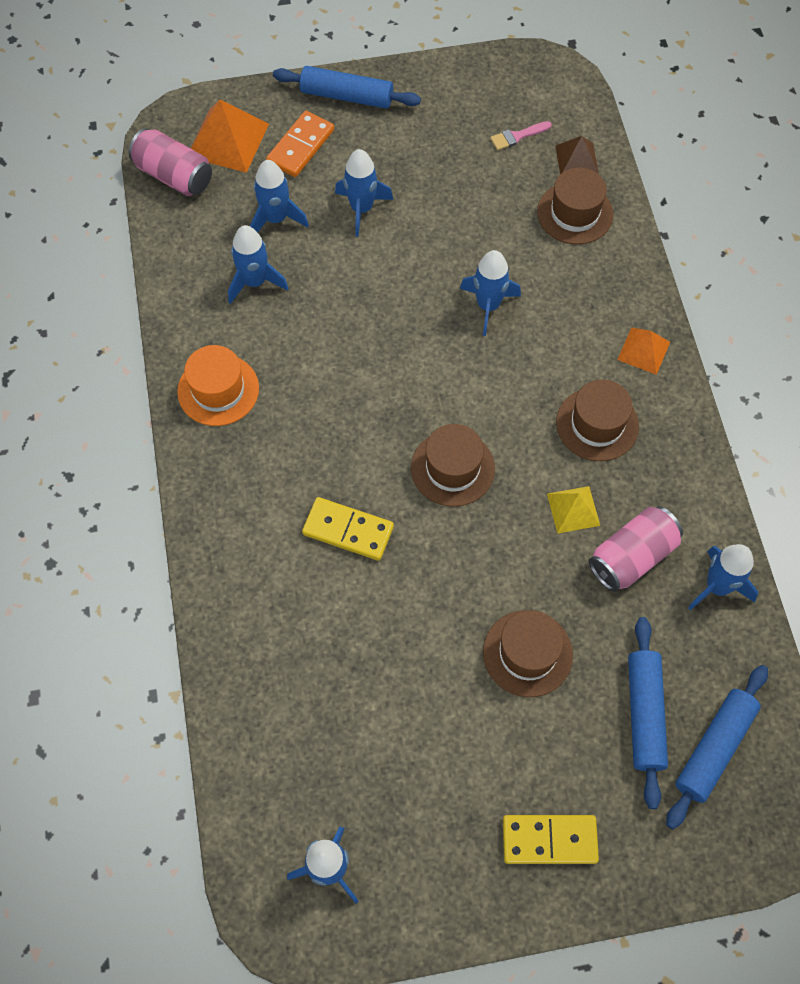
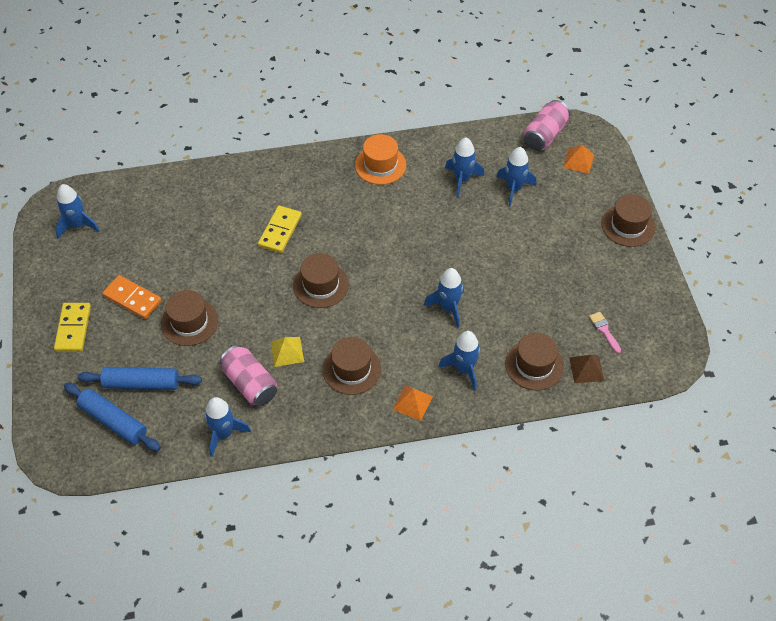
camera: 90 degrees right, 10 degrees down
(227, 140) = (578, 161): orange pyramid -> orange pyramid, size x0.59
(301, 146) = (577, 200): orange domino -> orange domino (132, 299)
(347, 96) = (628, 225): blue rolling pin -> brown hat
(362, 209) = (526, 235): blue rocket -> blue rocket (464, 369)

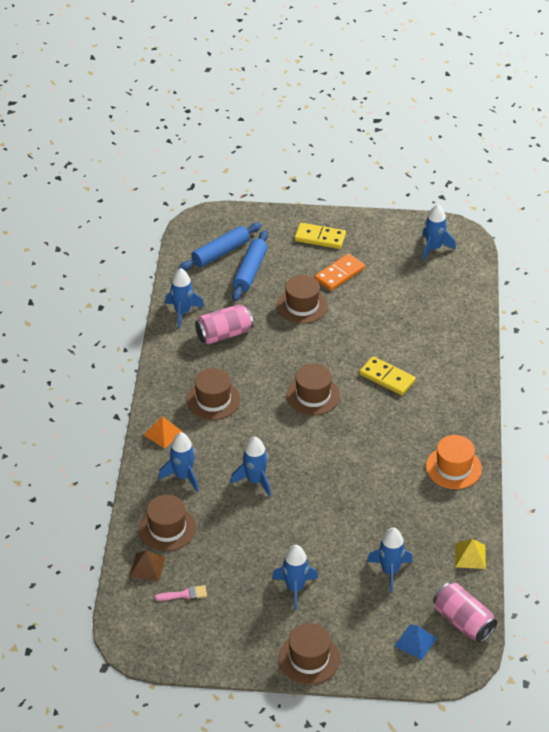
camera: 105 degrees right, 10 degrees down
(287, 351) = (248, 361): yellow pyramid -> yellow pyramid (470, 556)
(462, 180) = (415, 530): blue rocket -> blue rocket (295, 588)
(578, 161) = (415, 642): orange pyramid -> blue pyramid

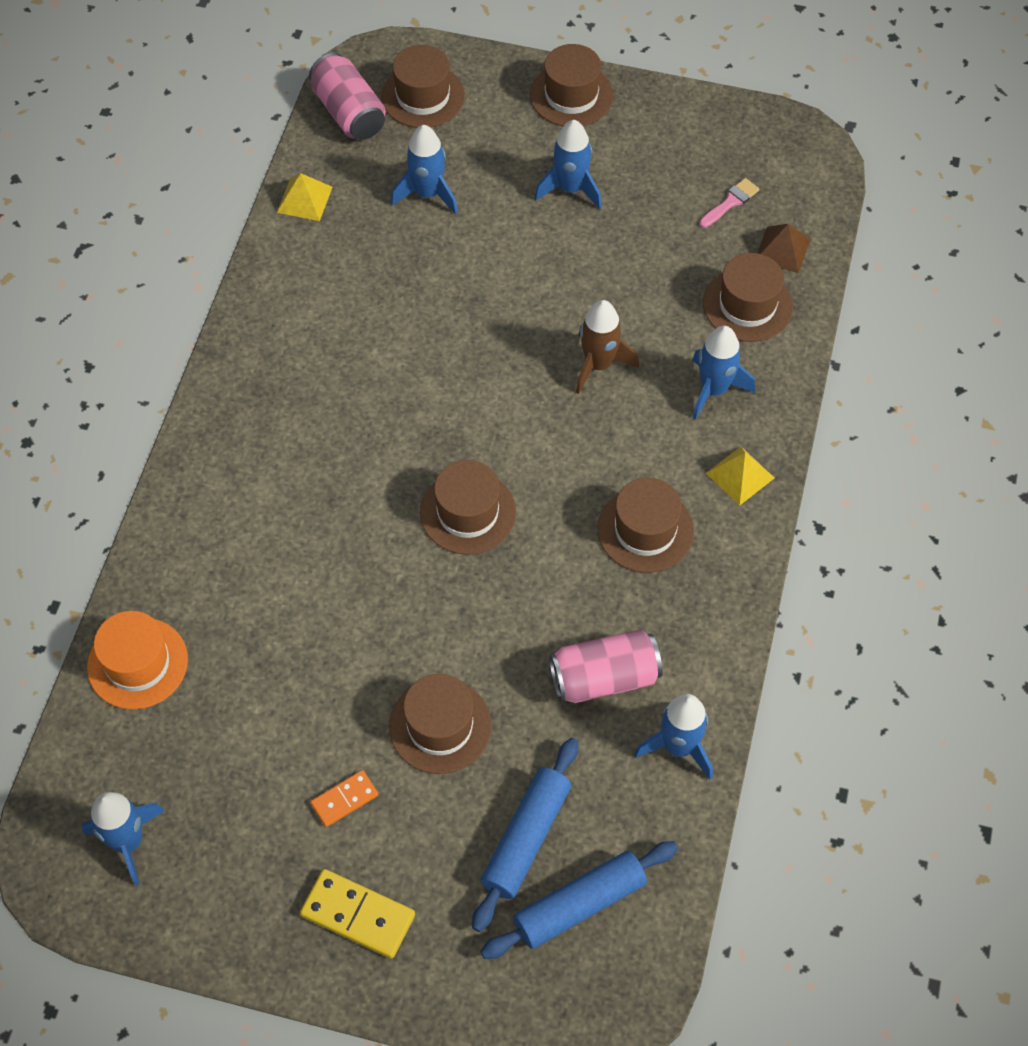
camera: 170 degrees left, 15 degrees up
(163, 433) = (740, 475): orange pyramid -> yellow pyramid
(184, 594) = (730, 202): pink brush -> pink brush turned 135 degrees clockwise
(255, 480) = (598, 365): blue rocket -> brown rocket
(339, 274) = (344, 799): orange domino -> orange domino, size x0.61
(387, 378) = (327, 530): yellow domino -> none
(415, 642) = (423, 96): blue pyramid -> brown hat
(453, 467) = (276, 341): orange hat -> orange hat (137, 663)

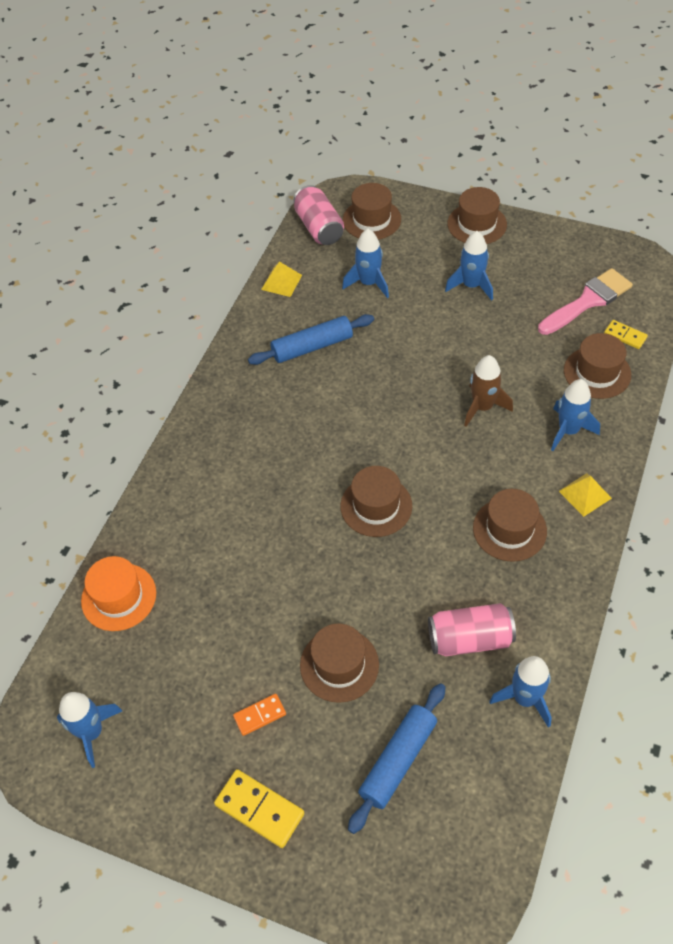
camera: 10 degrees right, 5 degrees down
(580, 905) = (436, 820): blue rolling pin -> blue rolling pin (312, 347)
(730, 202) = (588, 301): pink brush -> pink brush, size x2.06
(782, 249) = (625, 336): brown pyramid -> yellow domino

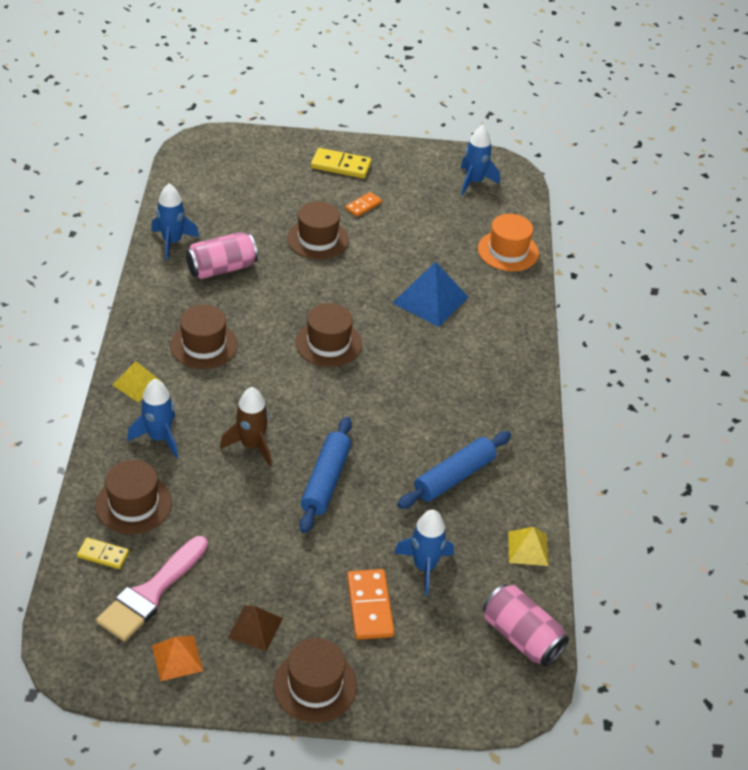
camera: 155 degrees right, 10 degrees down
(244, 542) = (430, 300): none -> blue pyramid
(371, 219) = (459, 664): brown hat -> none
(398, 760) = (257, 199): blue rolling pin -> blue rolling pin (326, 481)
(421, 264) = (370, 606): none -> orange domino
(471, 286) = (298, 587): blue rocket -> none
(511, 265) = (255, 628): none -> brown pyramid
(572, 256) = (177, 658): none -> orange pyramid

